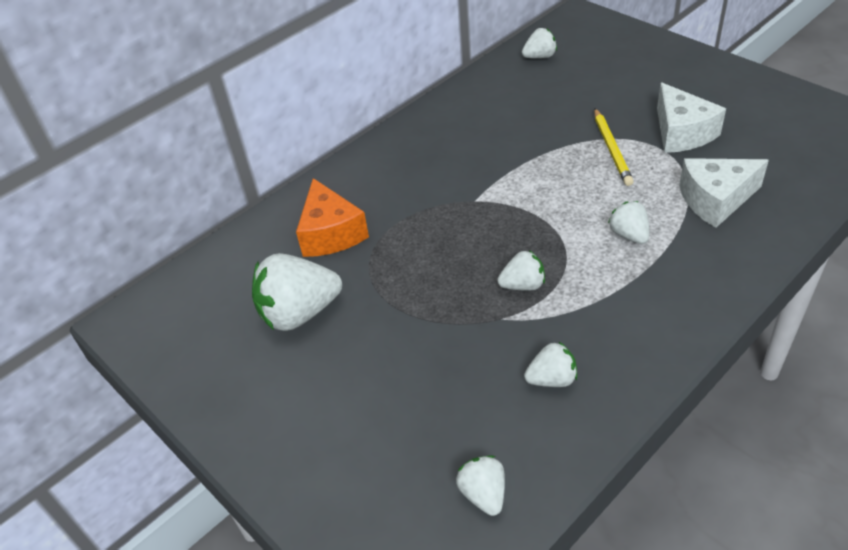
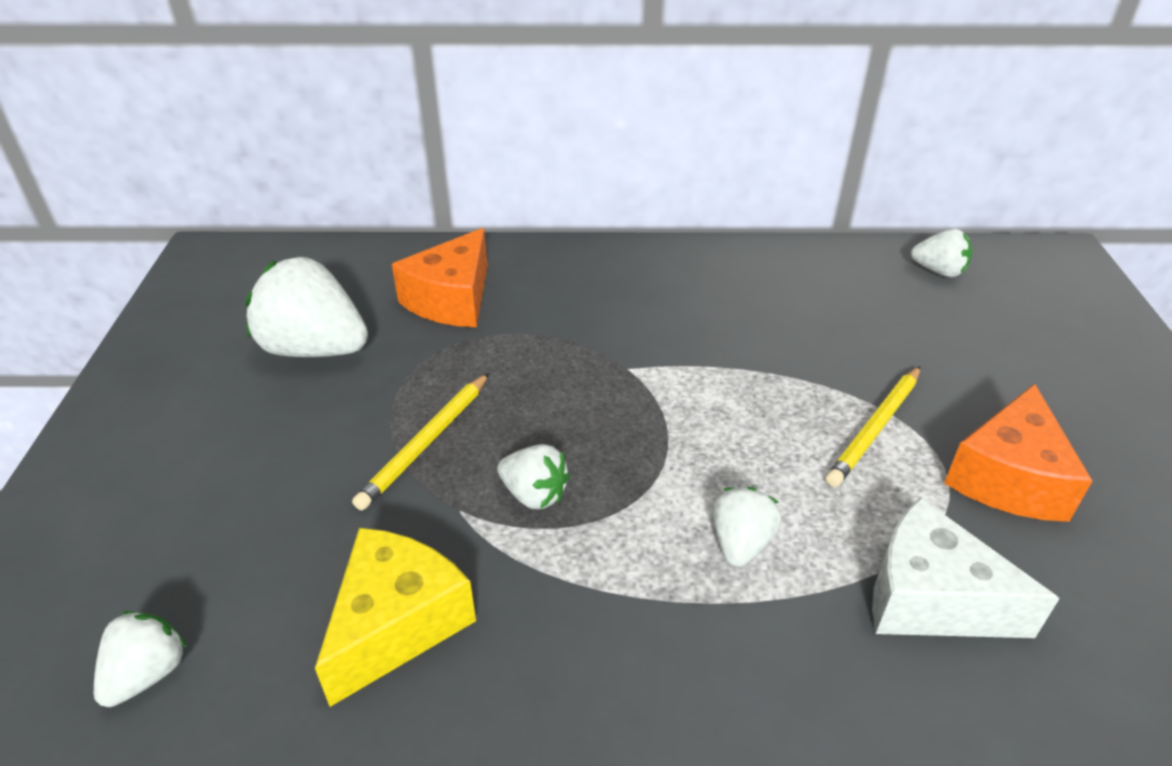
camera: 40 degrees right, 5 degrees down
(438, 305) = (426, 442): none -> yellow pencil
(552, 379) = (397, 624): white strawberry -> yellow cheese
(681, 133) = (1008, 478): white cheese -> orange cheese

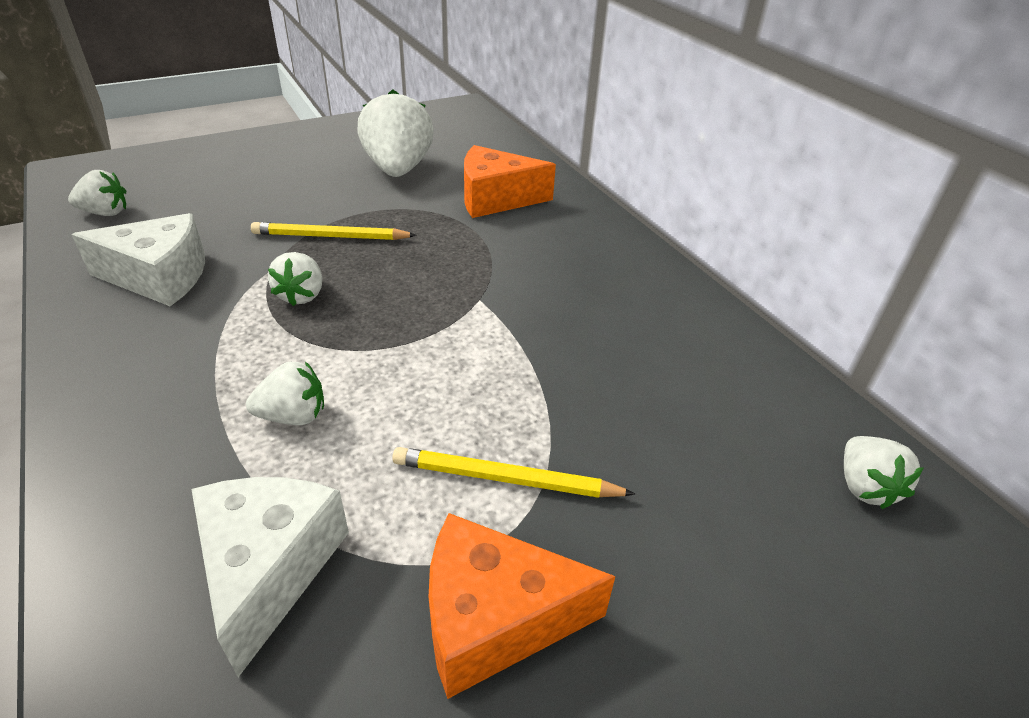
camera: 60 degrees right, 0 degrees up
(397, 624) = (160, 277): yellow cheese -> white cheese

